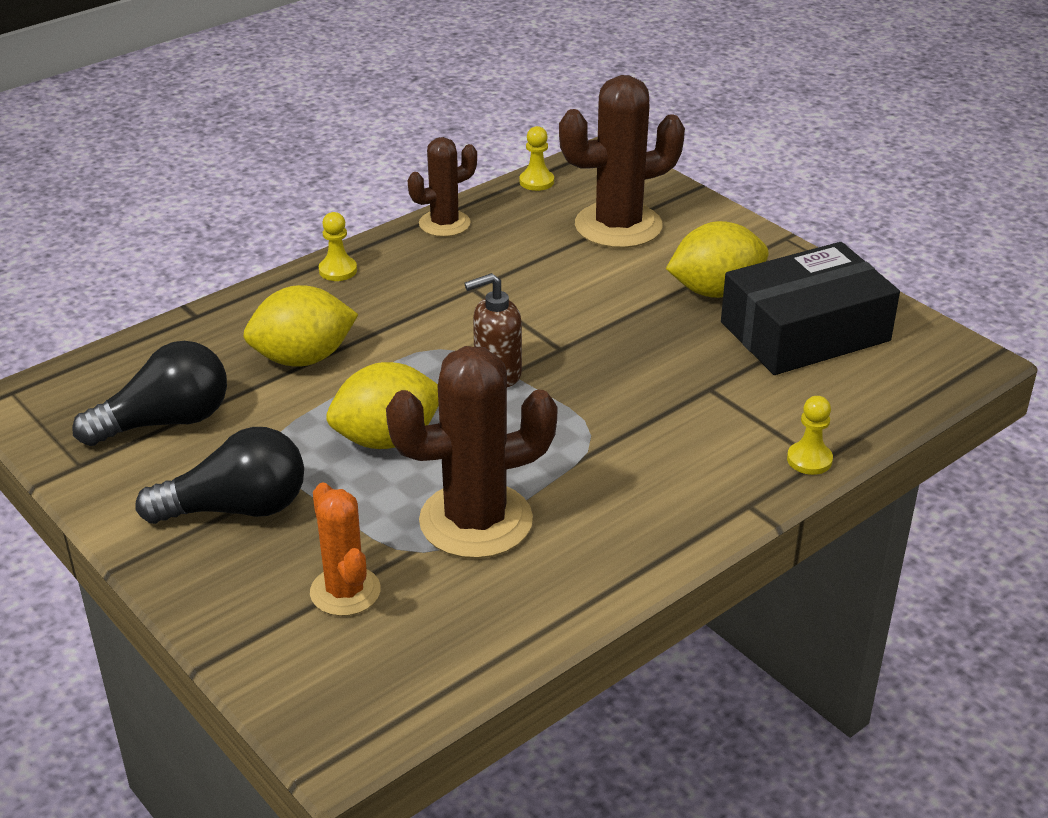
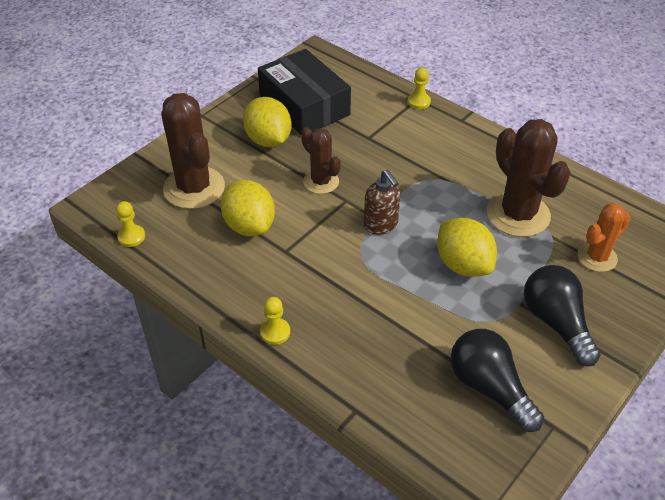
camera: 100 degrees left, 10 degrees up
(303, 358) = (393, 327): yellow lemon -> yellow lemon (249, 226)
(444, 224) = (199, 280): brown cactus -> brown cactus (321, 182)

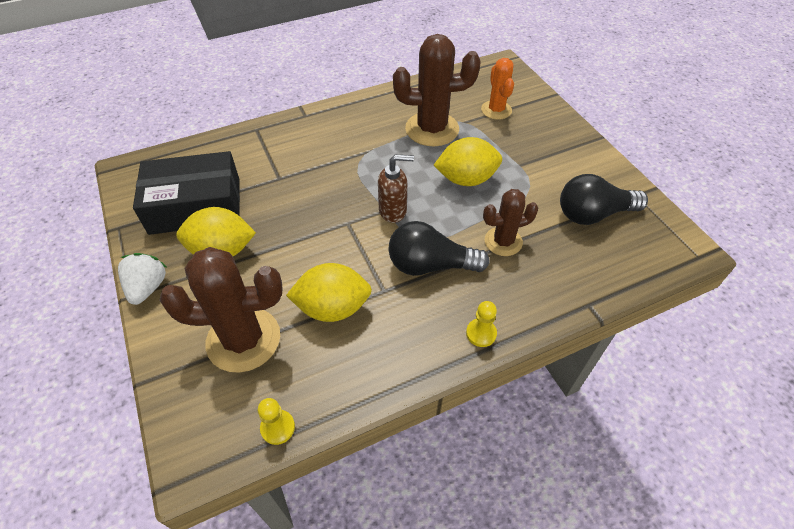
camera: 65 degrees left, 5 degrees up
(212, 119) = (148, 287): none -> white strawberry
(321, 182) = (311, 231): brown cactus -> brown cactus (503, 241)
(419, 102) = (261, 130): yellow pawn -> none
(556, 323) = (547, 155): black light bulb -> black light bulb (430, 265)

